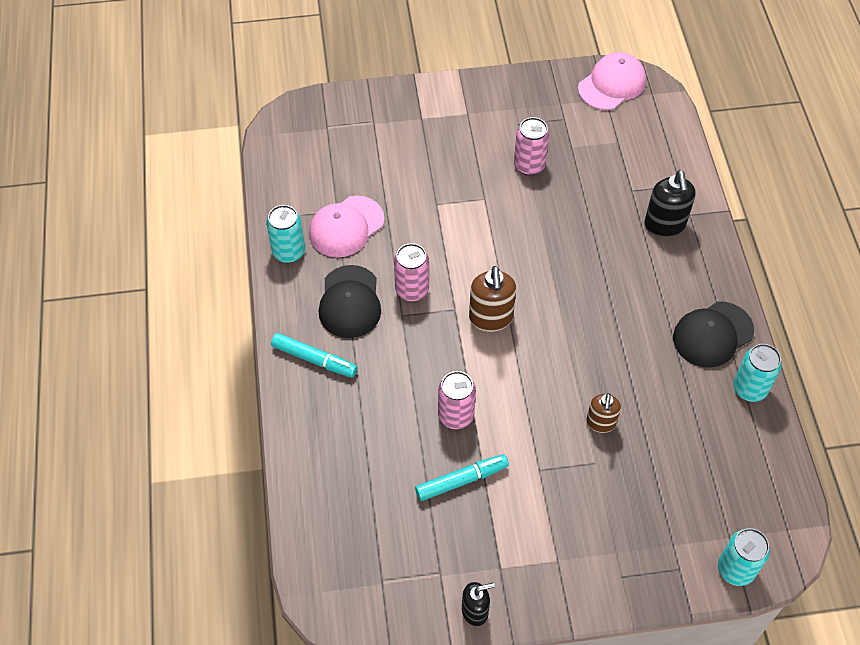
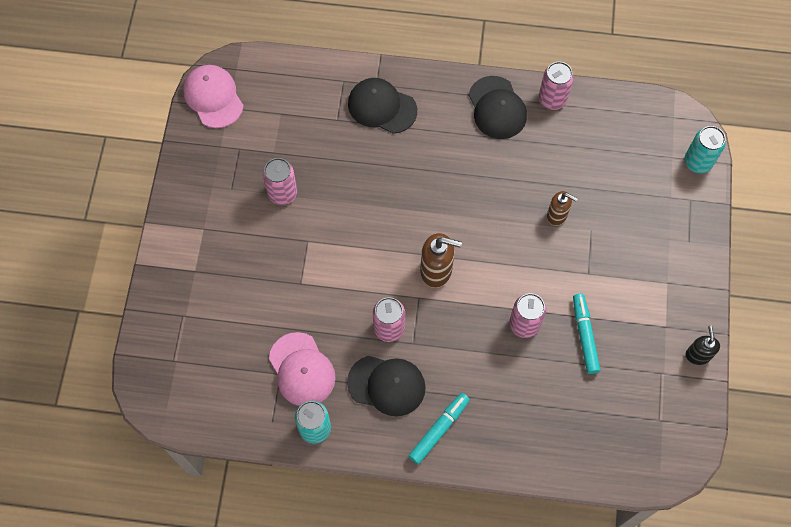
camera: 75 degrees left, 10 degrees up
(664, 226) = (382, 107): black soap dispenser -> black cap
(749, 389) = (552, 99): turquoise can -> pink can

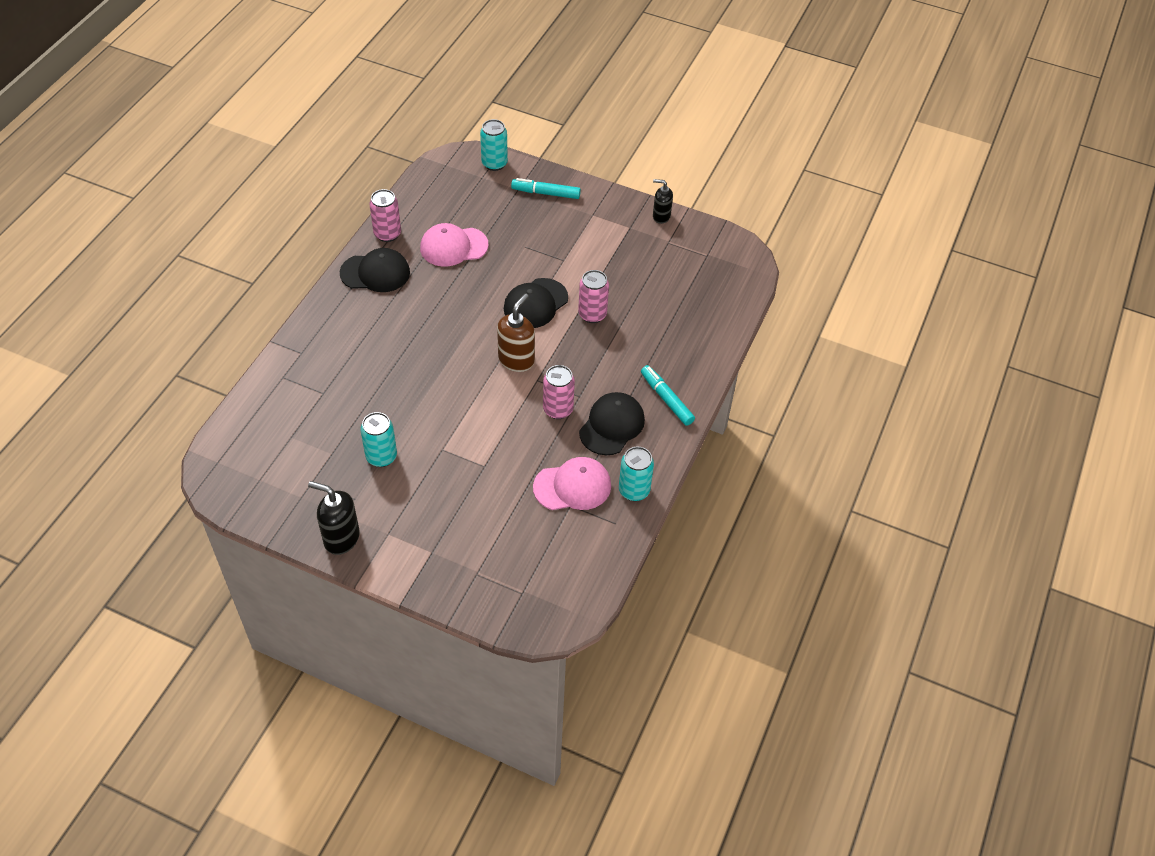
camera: 75 degrees left, 15 degrees down
(188, 193) = (341, 538): none -> black soap dispenser
(213, 97) = (240, 490): pink cap -> pink cap (453, 247)
(282, 193) = (381, 457): pink can -> turquoise can
(382, 107) = (328, 355): black cap -> black cap (535, 303)
(557, 215) = (501, 264): brown soap dispenser -> none
(584, 335) = (618, 279): turquoise marker -> turquoise marker (546, 193)

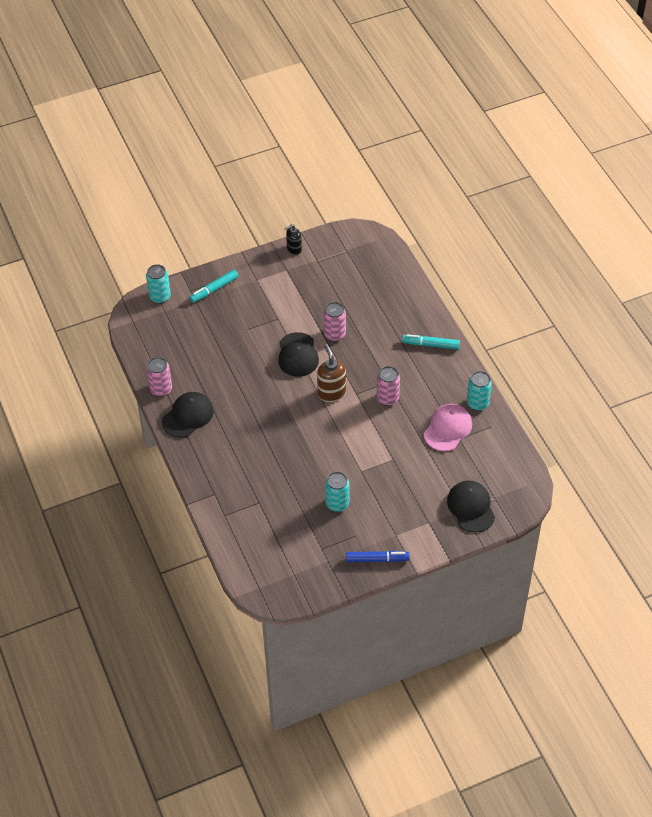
camera: 45 degrees left, 0 degrees up
(341, 538) = (377, 559): black soap dispenser -> blue marker
(453, 247) = (208, 363): pink cap -> none
(612, 425) = (424, 382): black cap -> black cap (471, 507)

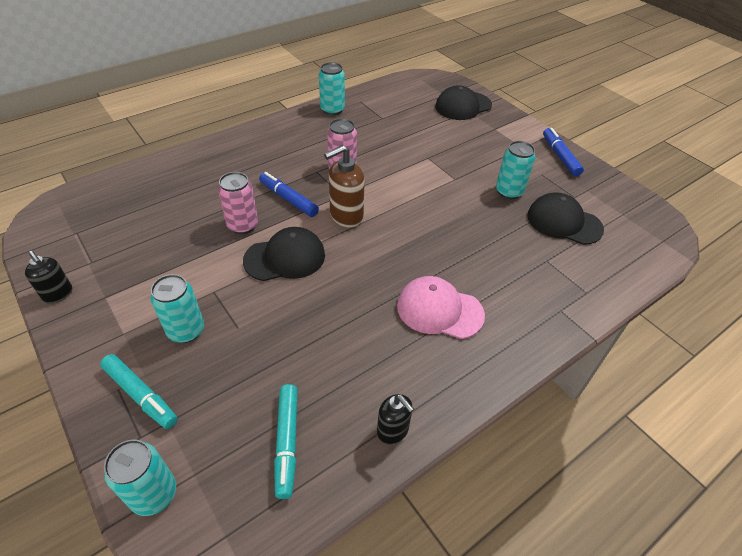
camera: 105 degrees left, 5 degrees down
(161, 389) = (393, 431): pink can -> black soap dispenser
(188, 416) = (437, 374): black cap -> black cap (564, 222)
(251, 306) = (186, 330): none -> turquoise can
(357, 361) = (288, 199): none -> blue marker
(430, 345) = (253, 145): turquoise marker -> turquoise marker (287, 442)
(447, 429) = (372, 125): pink cap -> pink cap (439, 310)

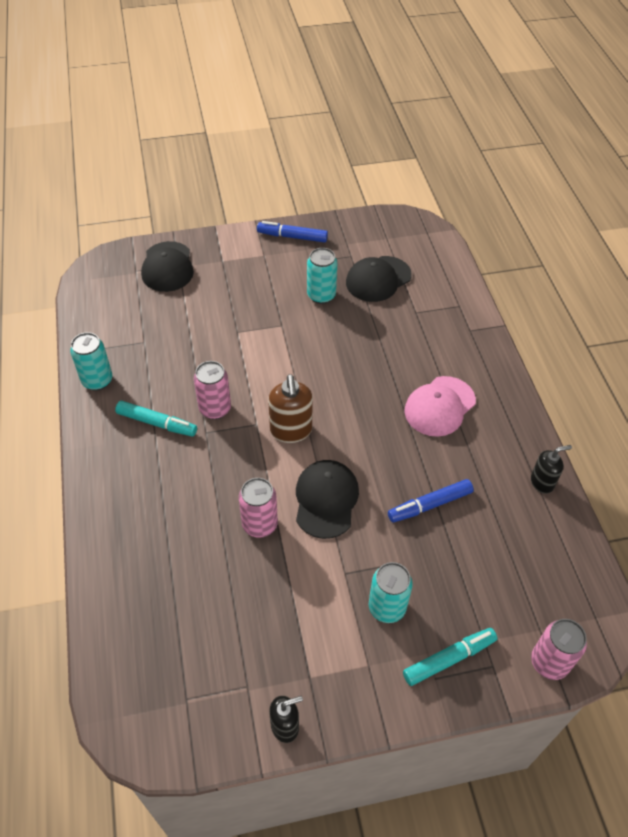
camera: 65 degrees left, 5 degrees up
(154, 494) = (549, 662): turquoise can -> pink can
(287, 442) = (531, 556): turquoise marker -> turquoise marker (157, 423)
(288, 199) = (238, 471): blue marker -> blue marker (430, 505)

